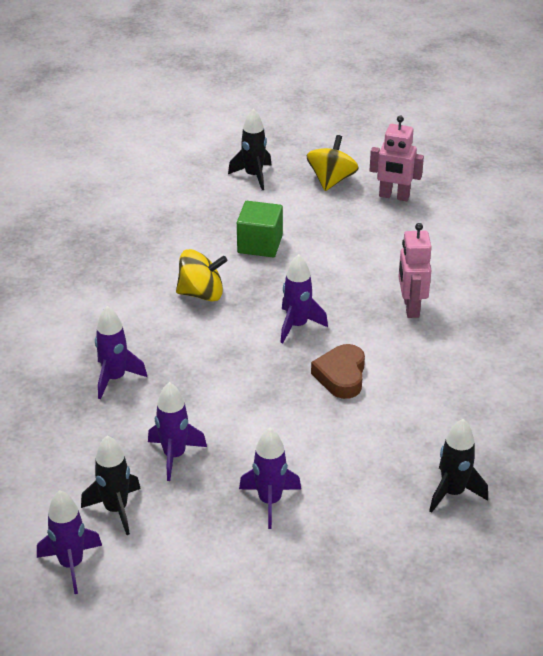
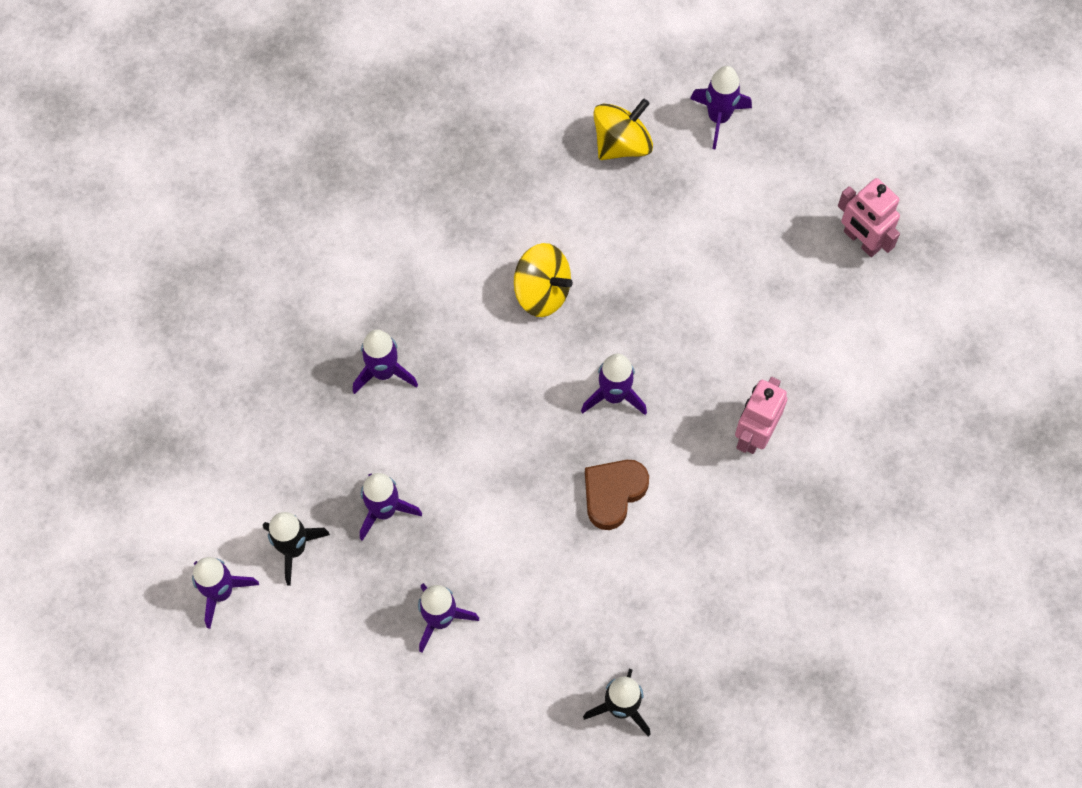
camera: 30 degrees right, 30 degrees up
(253, 176) = (718, 117): black rocket -> purple rocket
(260, 244) = (652, 243): green cube -> none
(331, 180) = (806, 173): yellow spinning top -> yellow spinning top (622, 143)

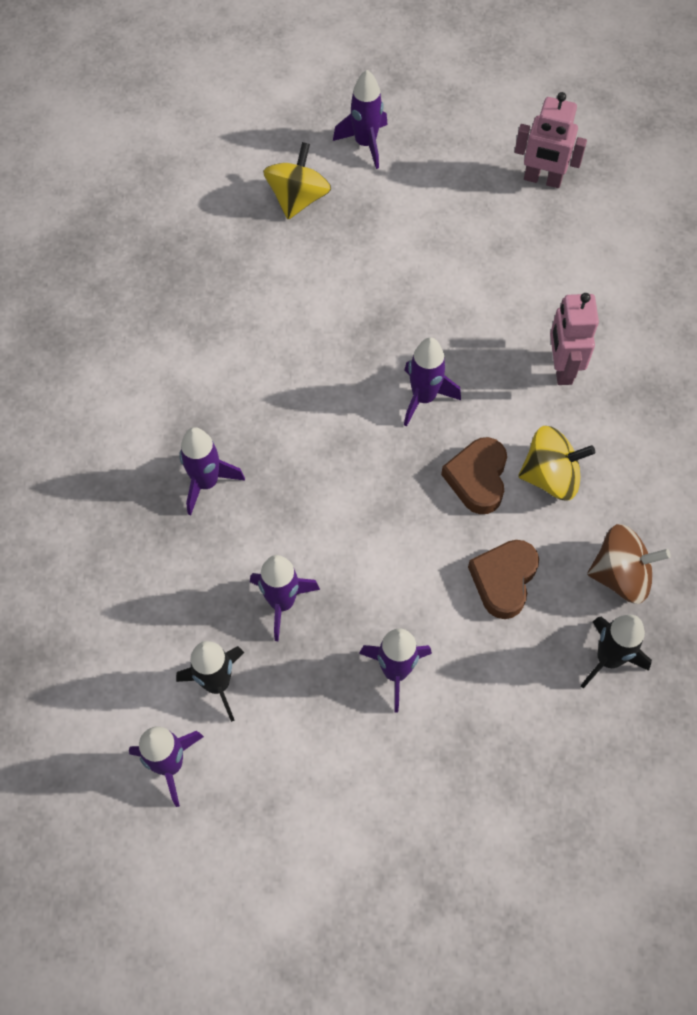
camera: 30 degrees left, 5 degrees down
(542, 291) = (306, 345): yellow spinning top -> yellow spinning top (550, 476)
(578, 594) = (503, 580): none -> brown heart
(679, 645) = (620, 575): none -> brown spinning top

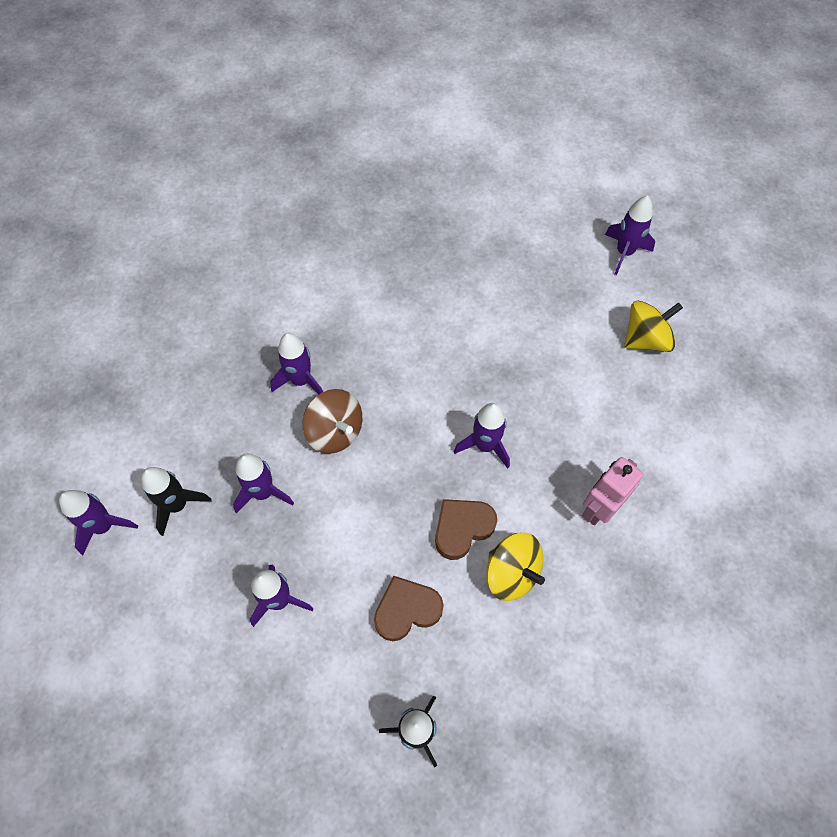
camera: 45 degrees right, 0 degrees up
(298, 198) = (542, 254): yellow spinning top -> yellow spinning top (646, 338)
(542, 180) = (725, 371): pink robot -> none
(620, 575) = (486, 684): brown spinning top -> brown spinning top (335, 431)

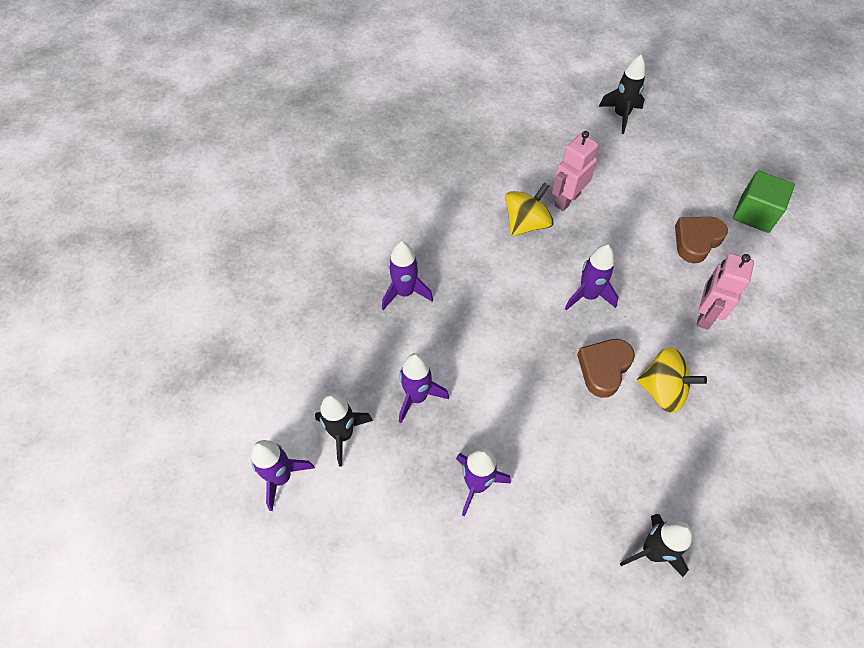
camera: 20 degrees left, 5 degrees down
(335, 431) = (456, 325): brown spinning top -> none
(407, 610) = (591, 452): brown heart -> brown heart (696, 241)
(515, 332) = (567, 200): none -> pink robot
(624, 252) = (621, 115): purple rocket -> black rocket
(646, 338) = (671, 174): yellow spinning top -> yellow spinning top (526, 223)
(717, 413) = (755, 214): none -> green cube

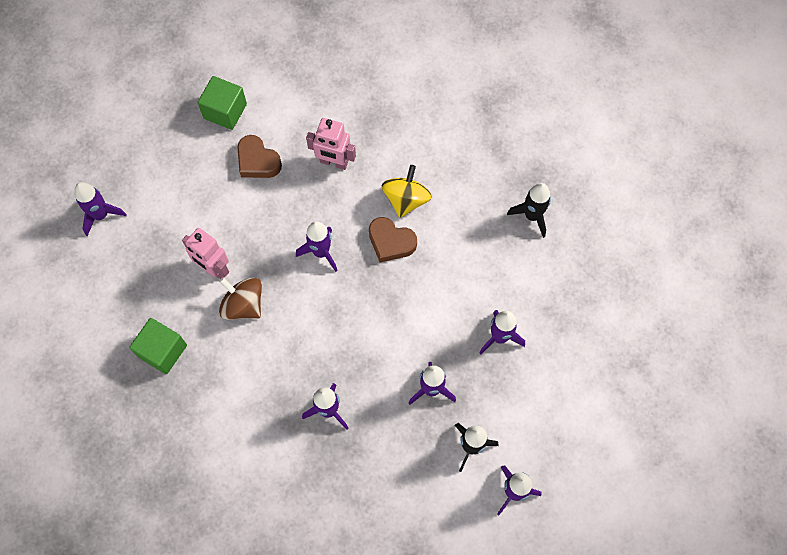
camera: 95 degrees left, 10 degrees up
(480, 160) = (162, 351): none -> green cube
(526, 223) = (243, 305): yellow spinning top -> brown spinning top
(621, 115) = (101, 215): black rocket -> purple rocket

